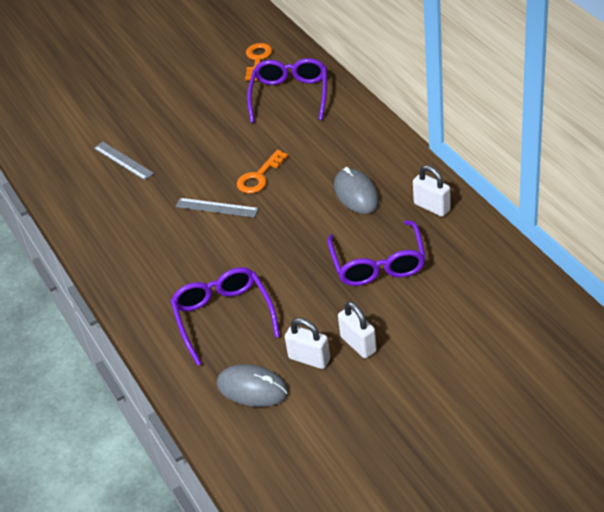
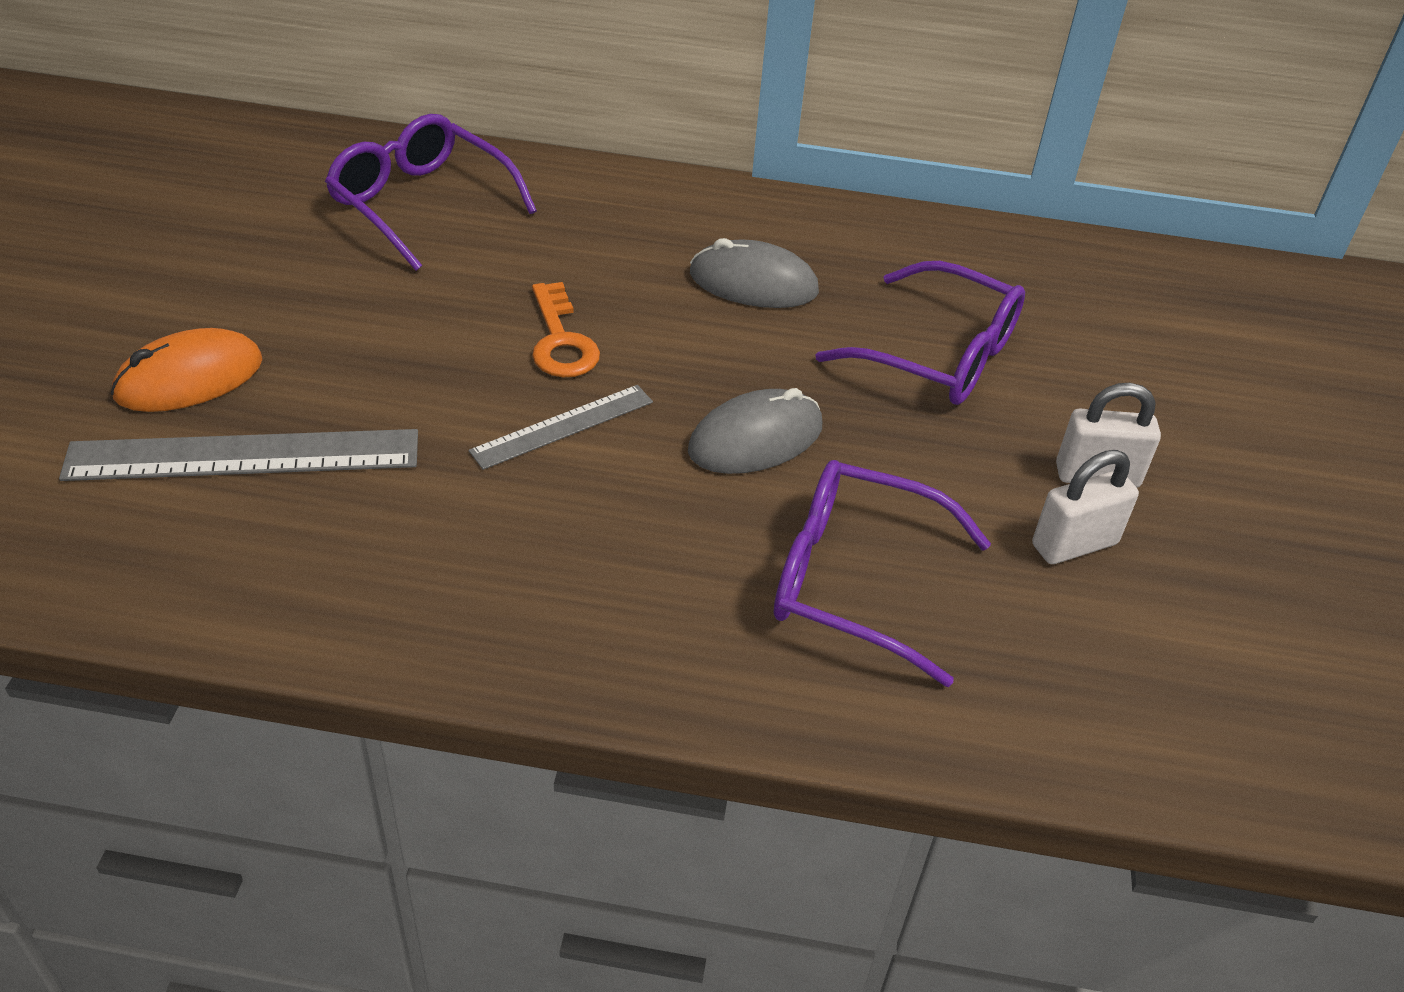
camera: 60 degrees left, 0 degrees up
(123, 160) = (244, 456): grey ruler -> grey ruler, size x1.68
(141, 125) = (189, 378): none -> orange mouse
(252, 388) = (1078, 651): grey mouse -> grey mouse (755, 439)
(257, 59) = (273, 178): orange key -> none
(432, 207) = (881, 244): white padlock -> none

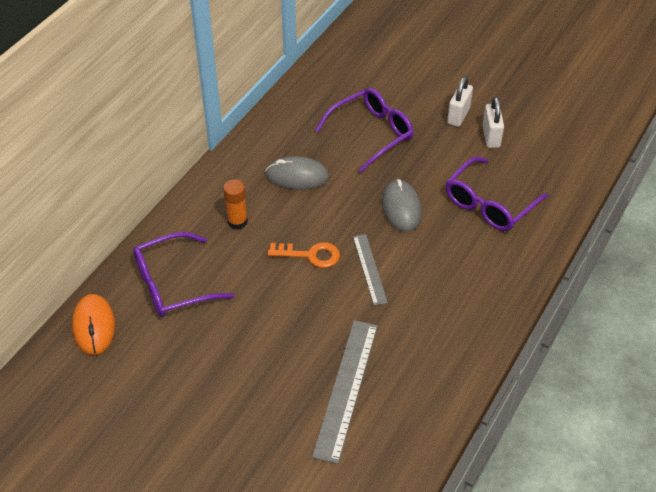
camera: 65 degrees left, 5 degrees up
(189, 378) = (280, 404): orange mouse -> orange mouse (94, 326)
(598, 239) = (237, 221): none -> orange glue stick
(753, 283) = (297, 176): grey mouse -> grey mouse turned 60 degrees clockwise

